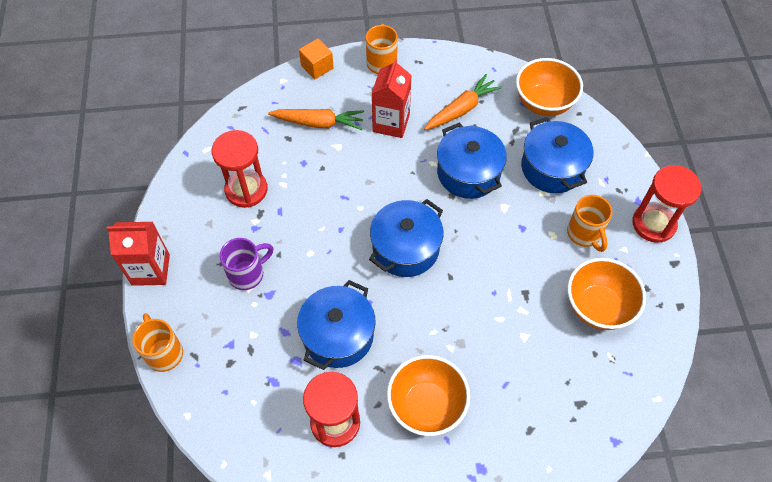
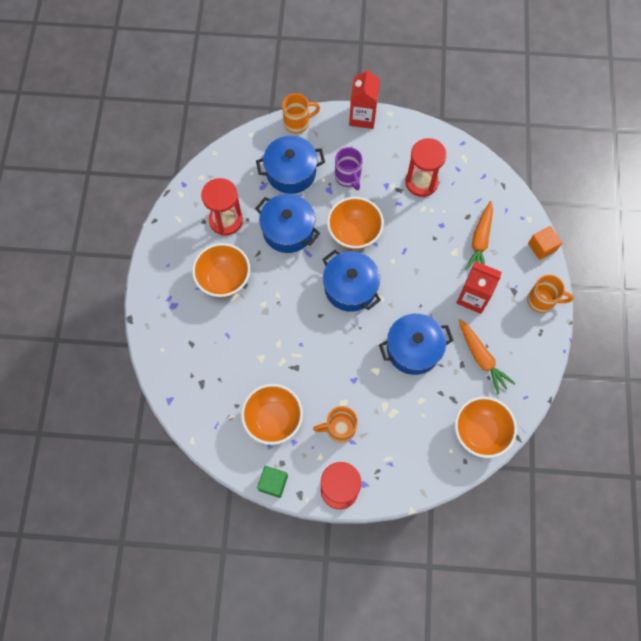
camera: 100 degrees right, 10 degrees up
(329, 255) = (354, 233): none -> orange bowl
(552, 168) = (408, 420): blue pot -> blue pot (291, 172)
(672, 293) = (273, 483): none -> green cube

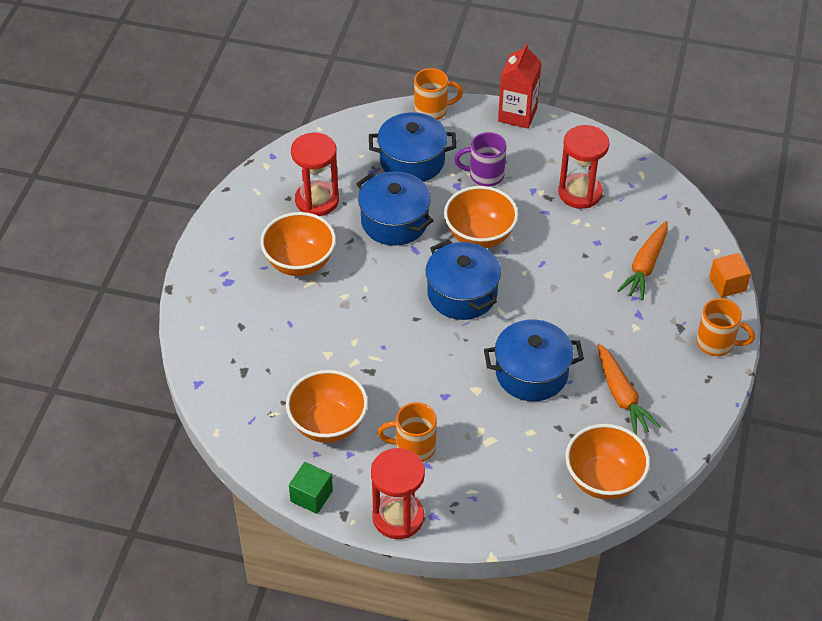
camera: 10 degrees right, 20 degrees down
(348, 177) = (485, 175): purple mug -> purple mug turned 105 degrees clockwise
(473, 297) = (624, 327): red carton -> none

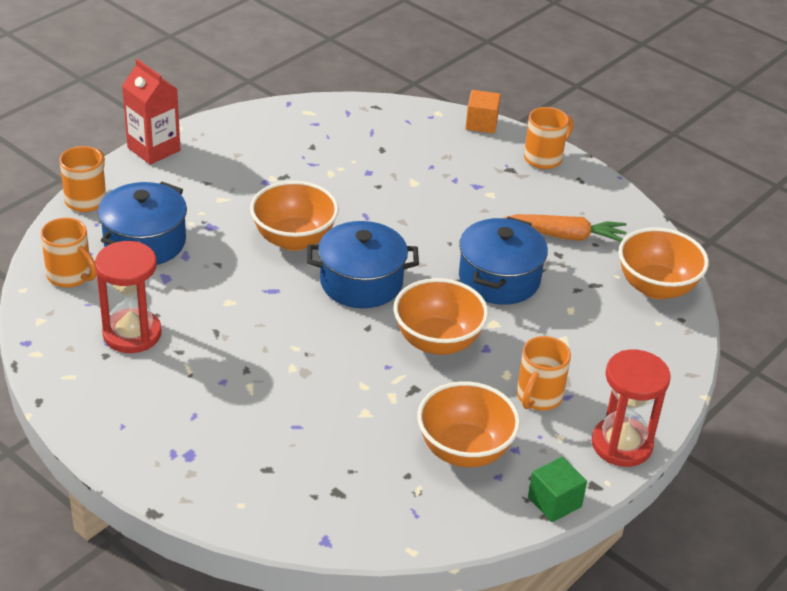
camera: 65 degrees left, 10 degrees down
(300, 262) = (213, 383): orange bowl -> orange bowl (437, 341)
(349, 143) = (70, 276): none -> orange mug
(394, 221) = (219, 289): blue pot -> none
(485, 175) = (215, 203): purple mug -> none
(580, 193) = (297, 156): red hourglass -> none
(645, 266) = (422, 157): orange carrot -> none

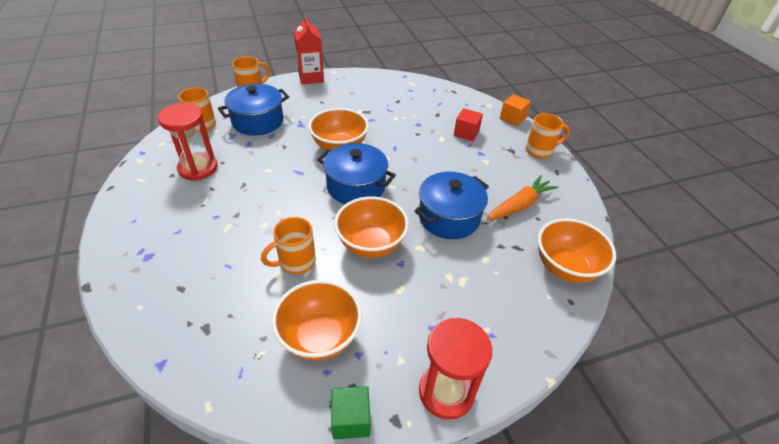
camera: 30 degrees right, 5 degrees up
(439, 164) = (466, 133): none -> red cube
(538, 397) = (409, 318): orange mug -> orange mug (296, 262)
(566, 236) = (520, 205): orange carrot -> orange carrot turned 75 degrees counterclockwise

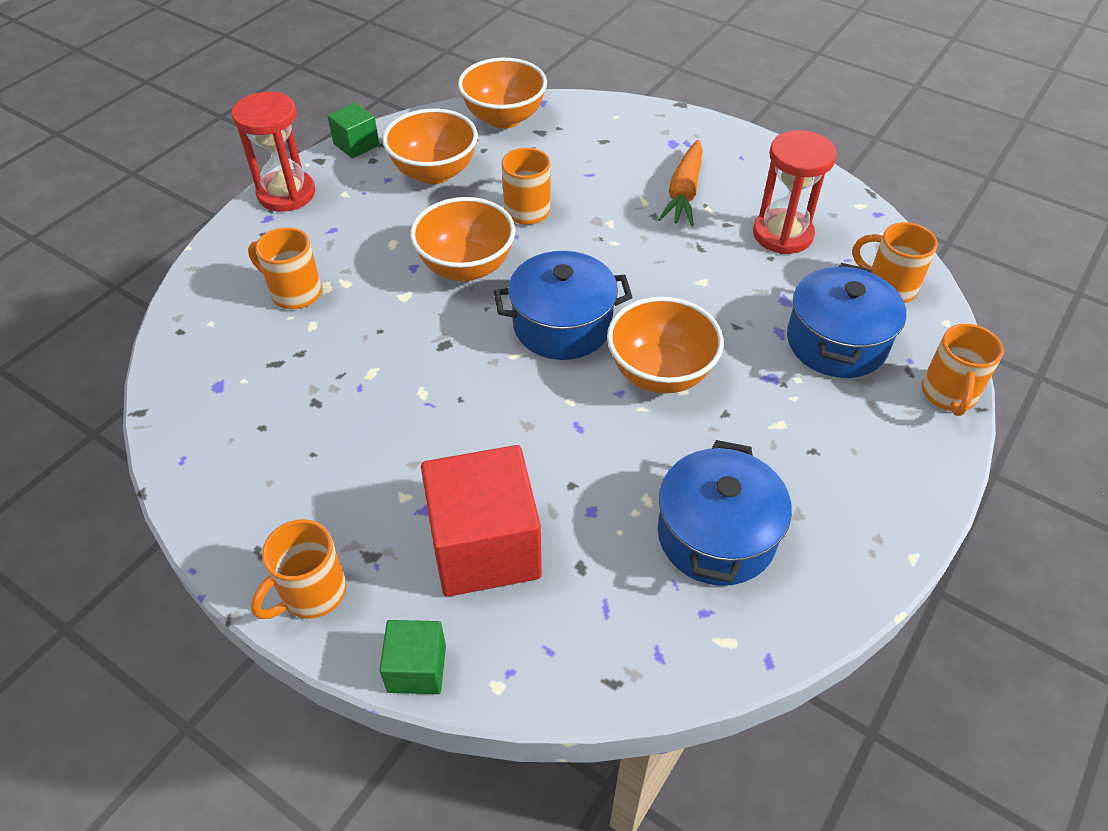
camera: 145 degrees right, 5 degrees up
(311, 77) = (923, 503): red carton -> none
(449, 217) = (396, 353): blue pot -> blue pot (716, 535)
(466, 133) = (485, 547): red cube -> red cube, size x1.98
(485, 288) = (294, 293): none -> orange mug
(512, 118) = (417, 668): orange cube -> green cube
(520, 205) = (300, 434): orange carrot -> orange carrot (684, 192)
(565, 268) = (197, 370): orange bowl -> orange bowl (504, 118)

